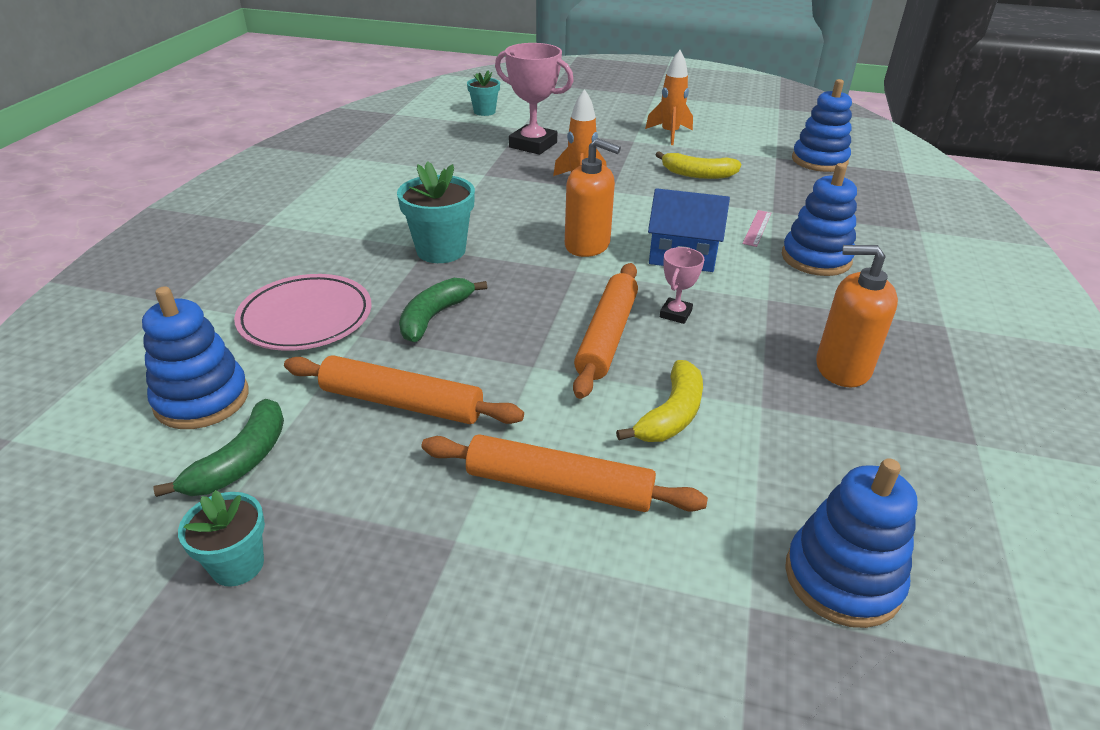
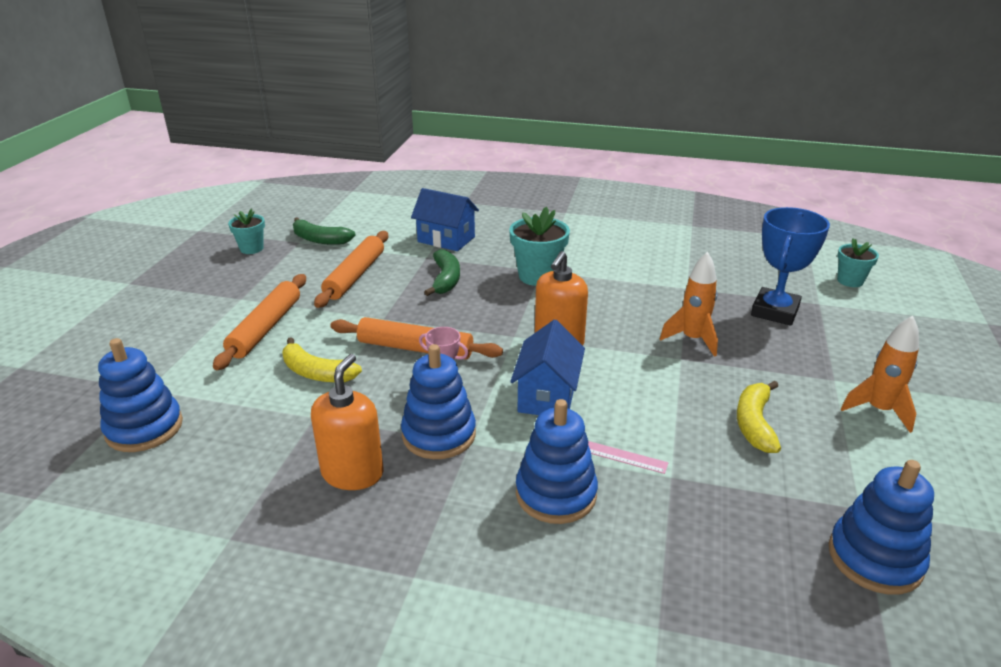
camera: 90 degrees right, 5 degrees down
(202, 399) = (371, 223): blue stacking toy -> blue stacking toy (439, 434)
(306, 318) = (446, 239): pink plate -> blue house
(434, 317) = (445, 279): green banana -> green banana turned 60 degrees clockwise
(533, 145) = (775, 311): pink trophy -> blue trophy

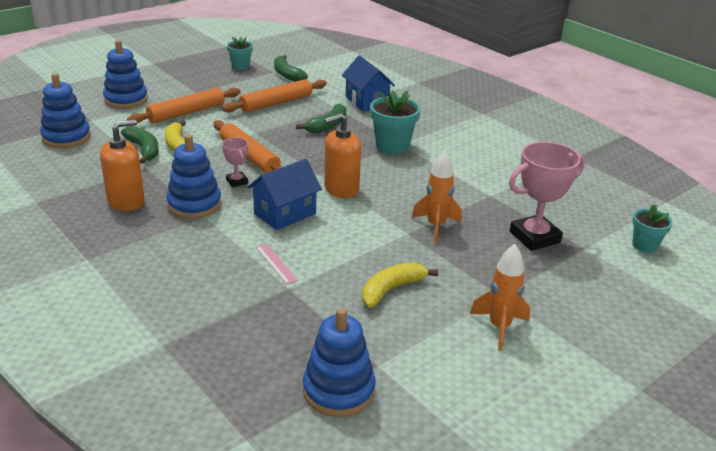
camera: 35 degrees right, 0 degrees up
(277, 396) = (144, 149): none -> green banana
(556, 494) = (209, 262): blue stacking toy -> blue stacking toy (126, 100)
(775, 311) = (534, 237): blue trophy -> pink trophy

